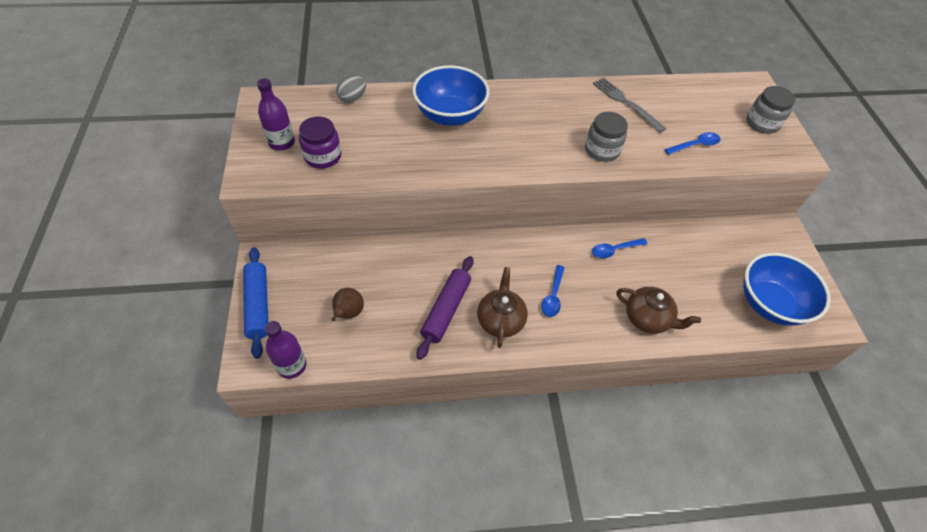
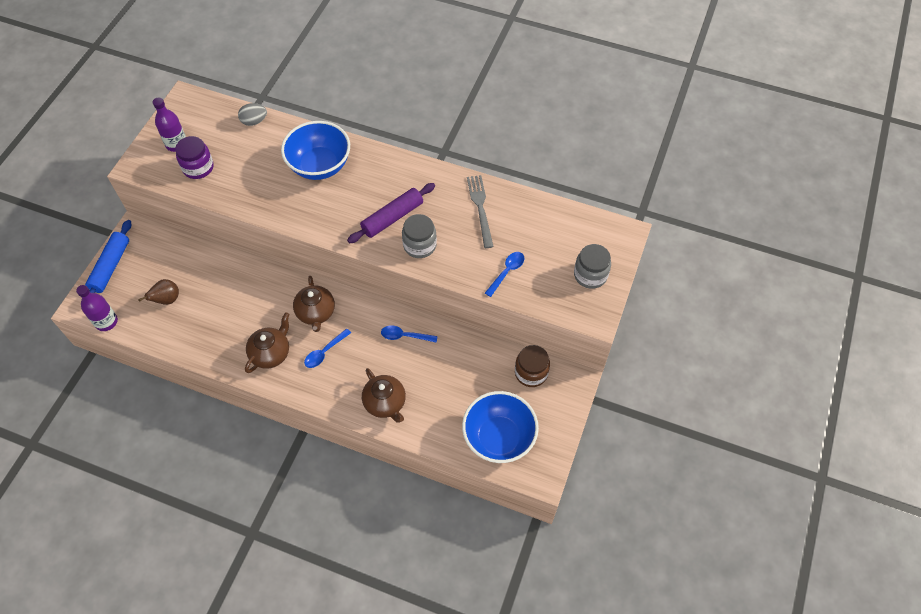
camera: 30 degrees right, 5 degrees up
(446, 310) = (237, 327): purple rolling pin -> purple rolling pin (392, 217)
(515, 263) = (316, 313): none -> brown teapot
(695, 145) = (507, 272): blue spoon -> blue spoon turned 60 degrees counterclockwise
(745, 237) = (531, 373): none -> brown jar

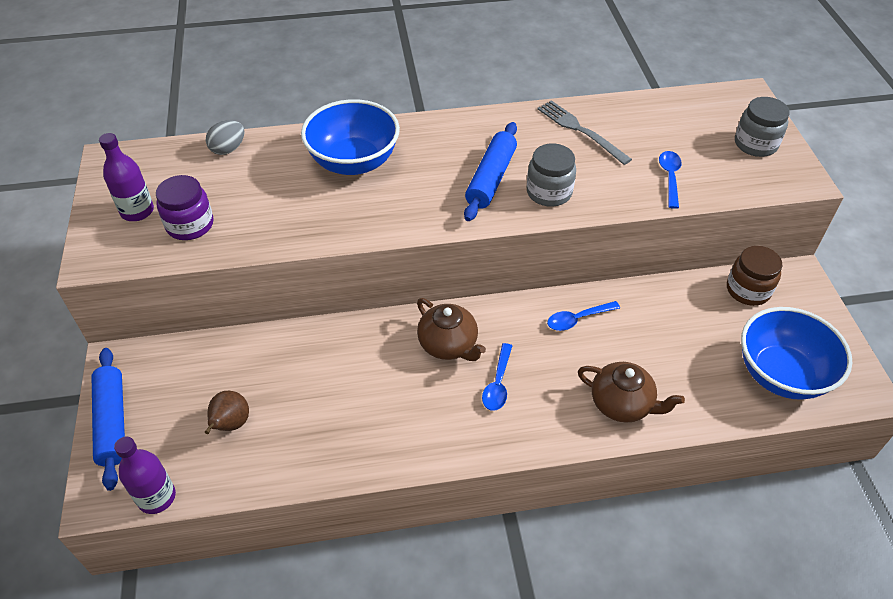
camera: 30 degrees left, 10 degrees down
(271, 353) = (429, 419): brown teapot -> none
(392, 217) = (490, 178): purple rolling pin -> blue rolling pin

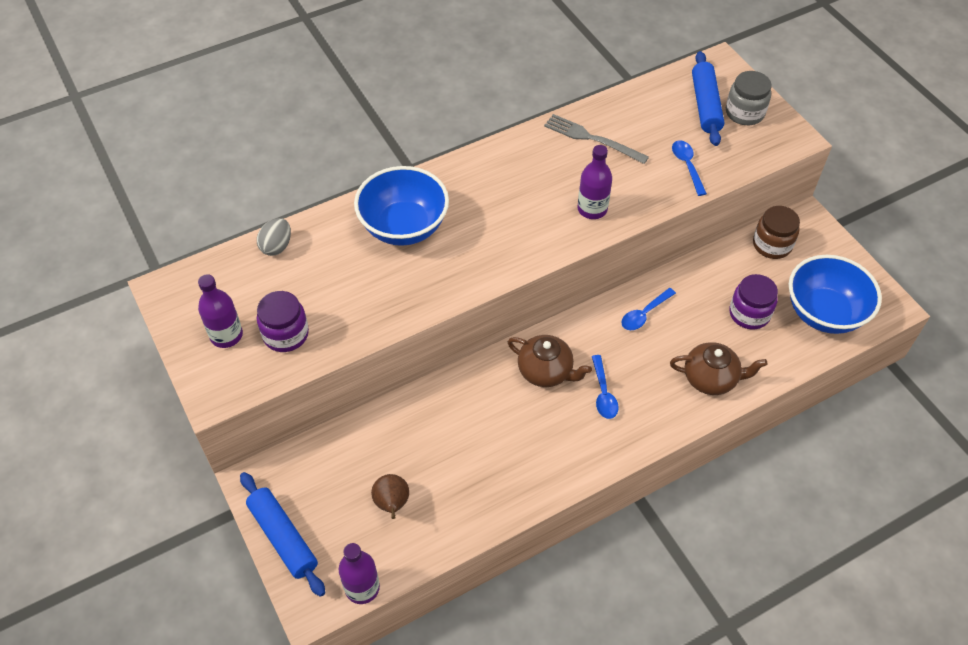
camera: 20 degrees left, 5 degrees up
(490, 178) = (535, 209): blue rolling pin -> blue rolling pin (705, 105)
(549, 192) = (592, 209): grey jar -> purple bottle
(693, 351) = (749, 314): none -> purple jar

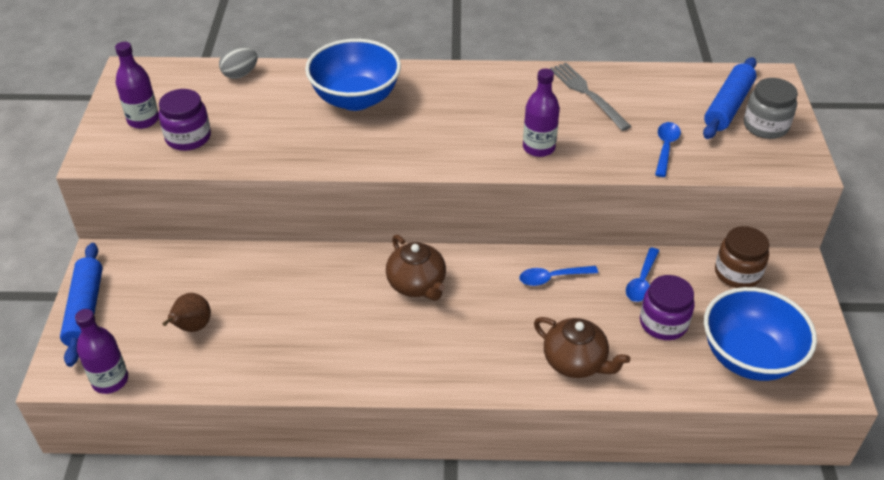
camera: 30 degrees right, 10 degrees down
(603, 393) = (456, 326): blue spoon -> blue spoon (642, 281)

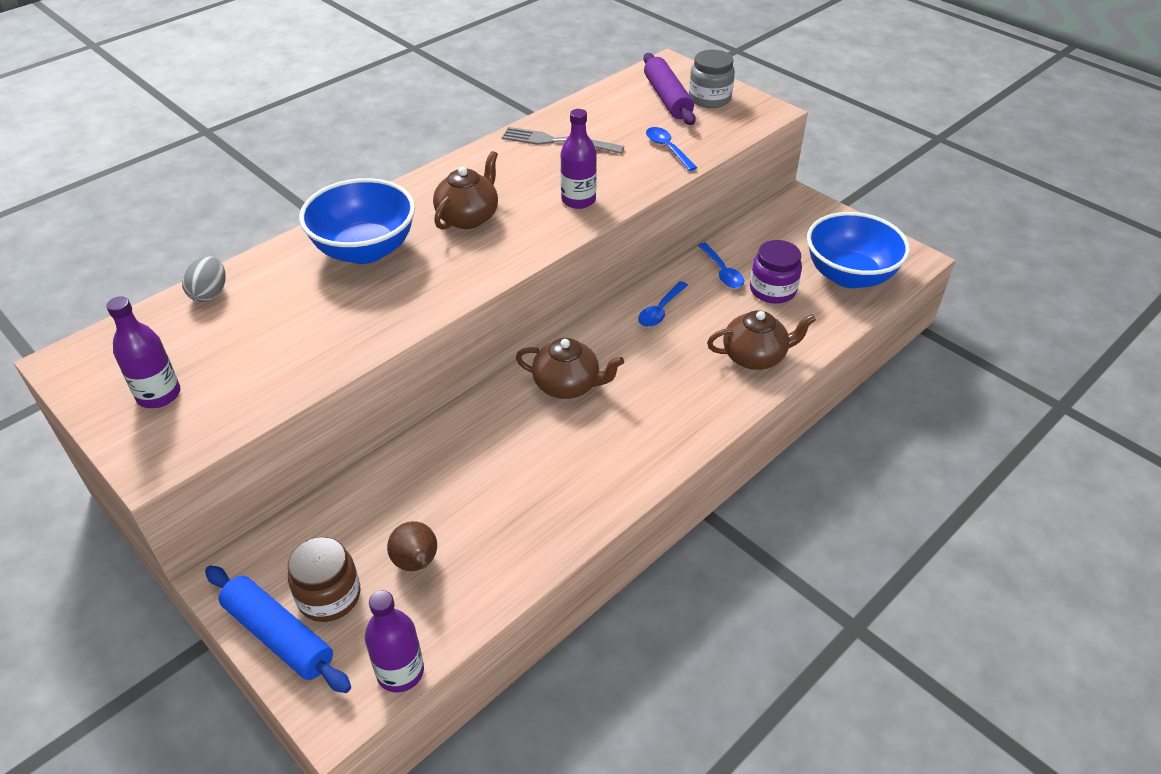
camera: 45 degrees left, 0 degrees up
(188, 137) = (238, 379): purple jar -> none
(447, 115) = (468, 217): none -> brown teapot
(727, 106) = (667, 98): blue rolling pin -> purple rolling pin
(737, 273) = (772, 226): brown jar -> brown jar (329, 596)

